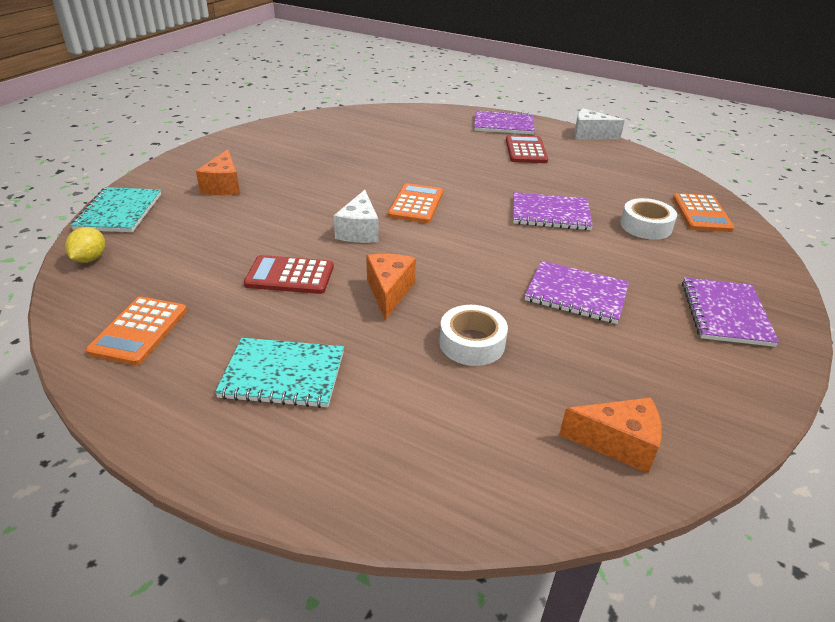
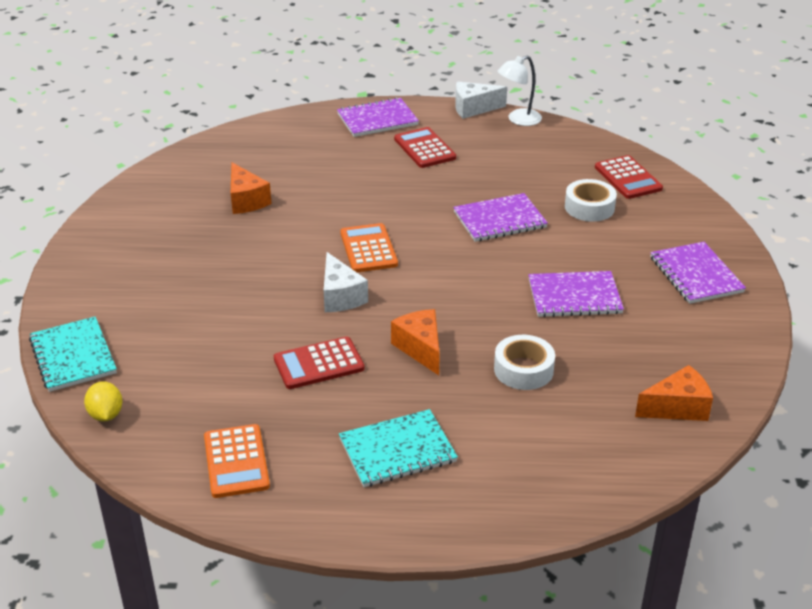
camera: 25 degrees left, 0 degrees up
(223, 186) = (152, 290): orange cheese -> orange cheese (246, 200)
(624, 150) = (518, 120): none -> white lamp
(701, 213) = (628, 178): orange calculator -> red calculator

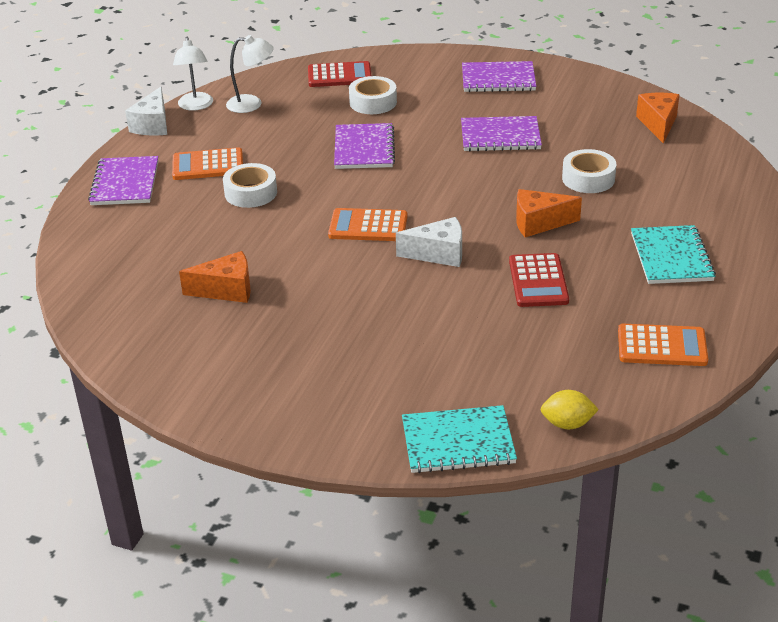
camera: 70 degrees left, 0 degrees up
(392, 178) = (251, 193): none -> white tape
(425, 148) = (208, 165): red calculator -> orange calculator
(540, 145) = (252, 104): none -> white lamp
(574, 296) = (500, 136): purple notebook -> purple notebook turned 75 degrees clockwise

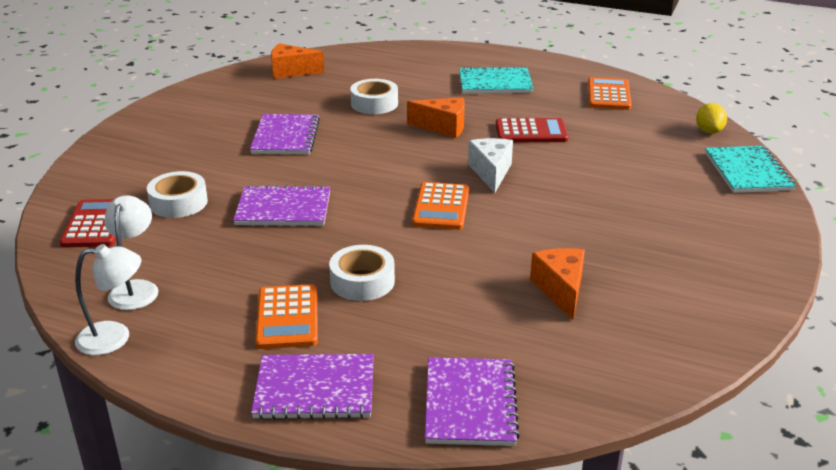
camera: 90 degrees left, 5 degrees down
(153, 125) = (154, 375): white cheese -> none
(498, 79) = (166, 132): purple notebook -> purple notebook (470, 403)
(539, 223) = (443, 127): orange cheese -> orange cheese turned 75 degrees counterclockwise

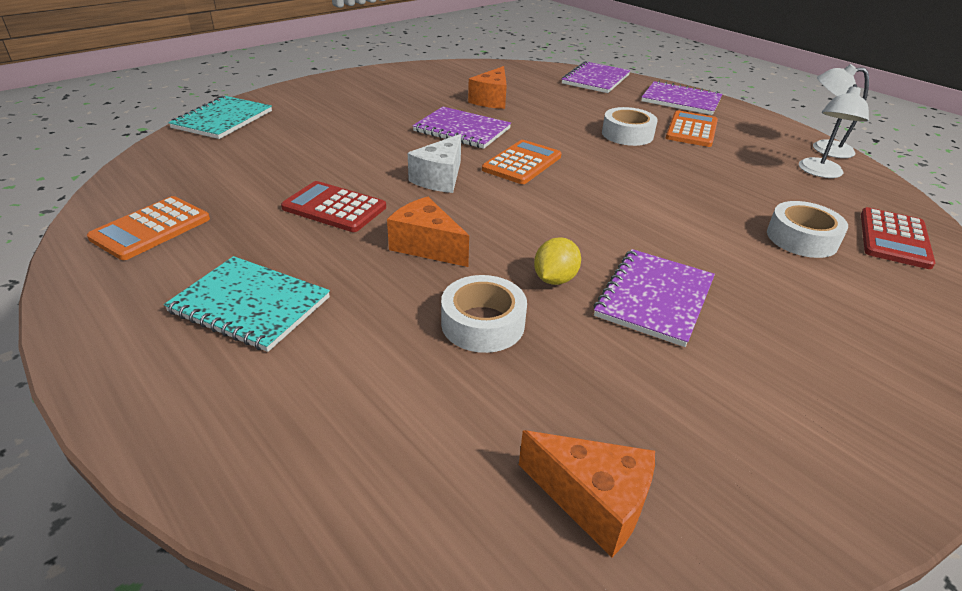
camera: 155 degrees left, 5 degrees up
(283, 208) = (679, 201): purple notebook -> purple notebook (462, 130)
(709, 131) = (164, 155): yellow lemon -> yellow lemon (555, 279)

